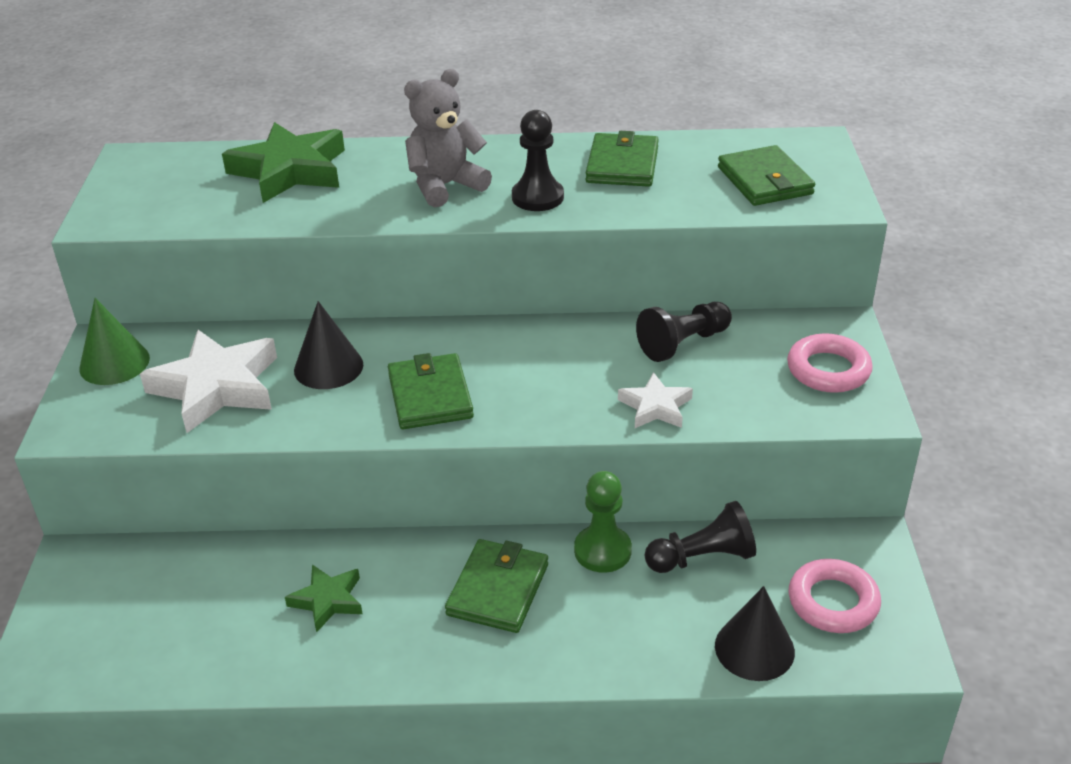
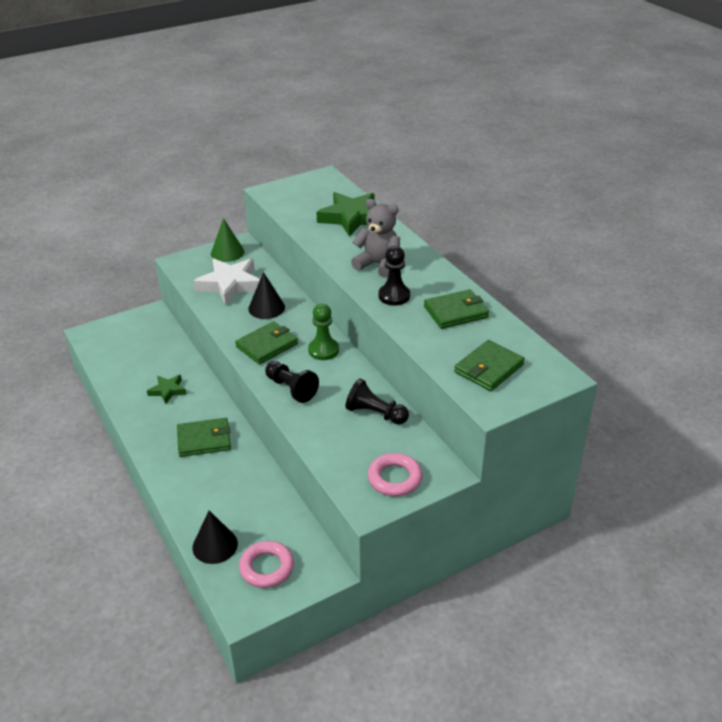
camera: 60 degrees right, 0 degrees up
(602, 551) = (251, 465): green pawn -> green pawn (323, 350)
(655, 407) = (311, 421): white star -> none
(702, 557) = (269, 504): black pawn -> black pawn (291, 389)

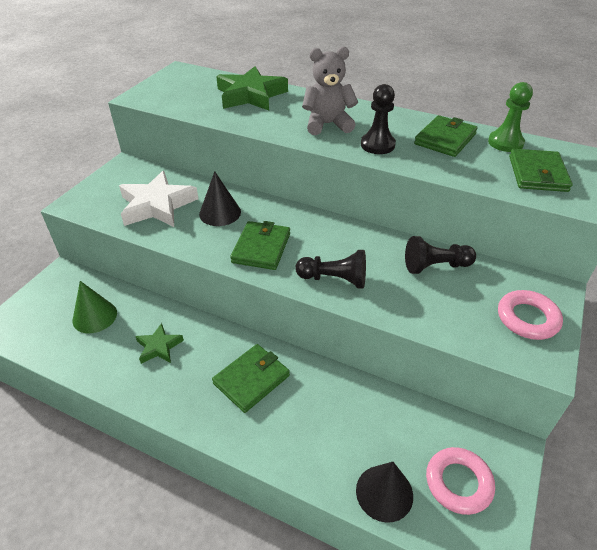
camera: 35 degrees left, 5 degrees up
(227, 252) = (121, 177): green cone -> green cone (94, 316)
(323, 350) = (320, 229): green pawn -> green pawn (505, 143)

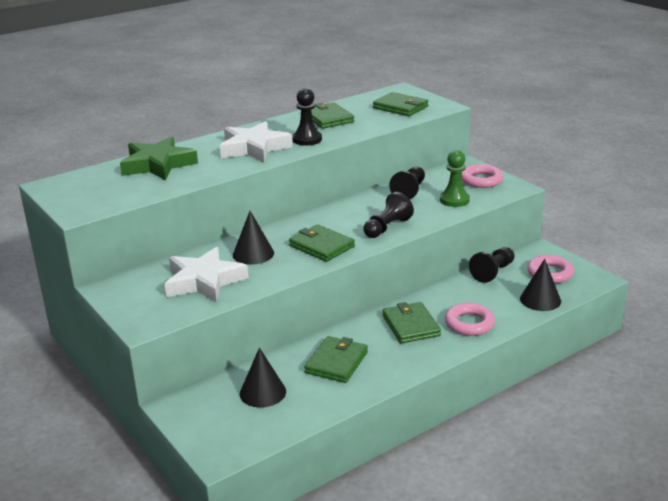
camera: 60 degrees left, 15 degrees down
(94, 316) = (262, 392): green cone -> black cone
(159, 347) = (336, 362): green star -> green wallet
(284, 432) = (469, 323): none -> pink ring
(327, 124) = (254, 148): grey teddy bear -> white star
(412, 416) = (493, 272): none -> black pawn
(505, 143) = (356, 104): green pawn -> green pawn (454, 200)

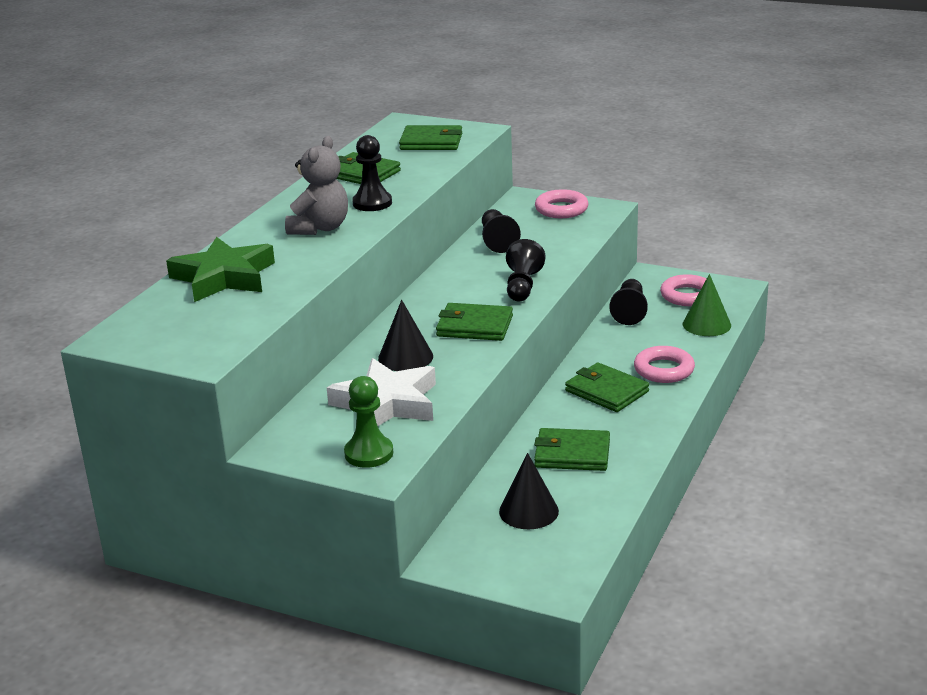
camera: 30 degrees left, 0 degrees up
(254, 148) = (320, 228): white star -> grey teddy bear
(336, 362) = (572, 454): green wallet -> green wallet turned 75 degrees counterclockwise
(454, 200) = (558, 237): green pawn -> green pawn (369, 453)
(540, 300) = (706, 324): black cone -> green cone

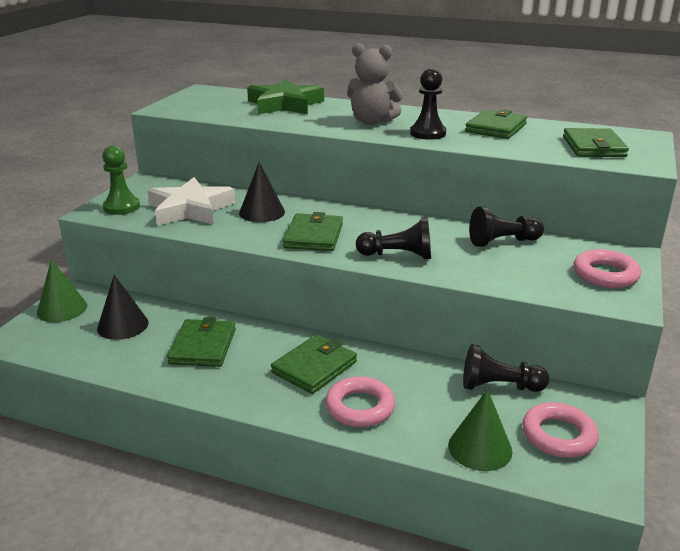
camera: 85 degrees right, 0 degrees up
(487, 564) = (62, 309): none -> green cone

